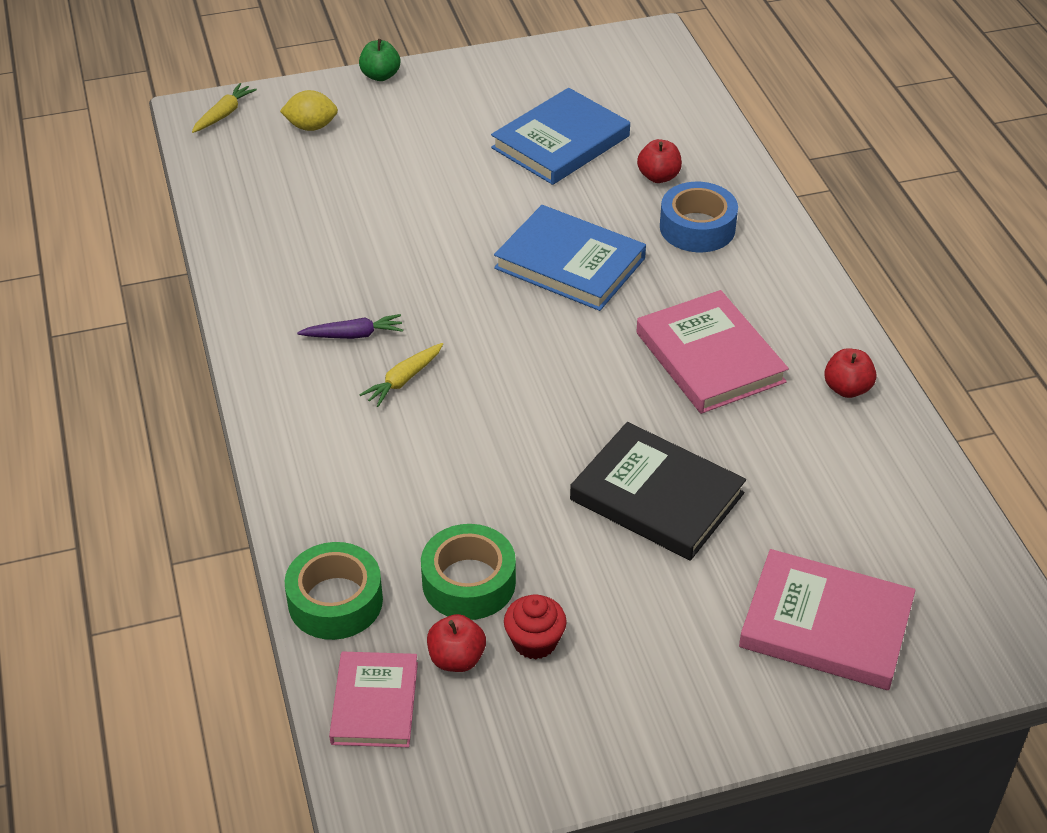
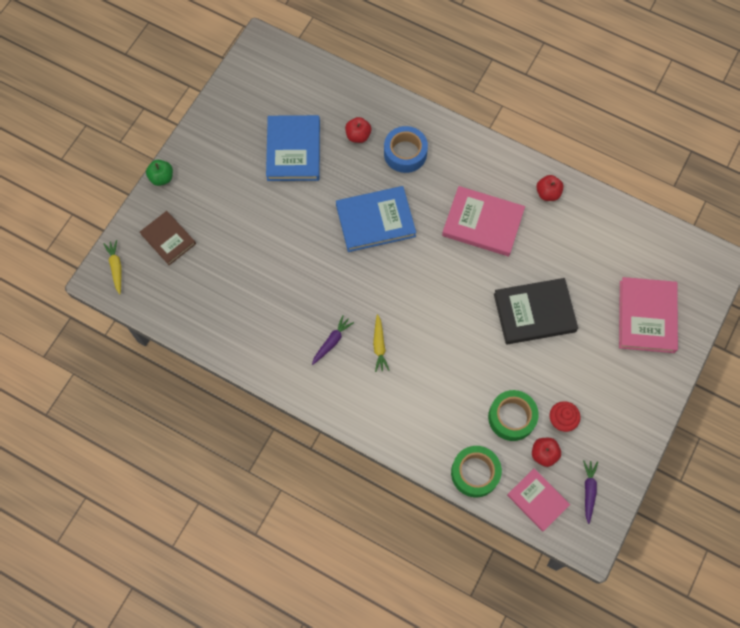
camera: 45 degrees left, 25 degrees up
(311, 127) = (168, 239): yellow lemon -> brown book
(461, 756) = (589, 491): none -> purple carrot
(826, 625) = (646, 316): pink book -> pink book turned 60 degrees counterclockwise

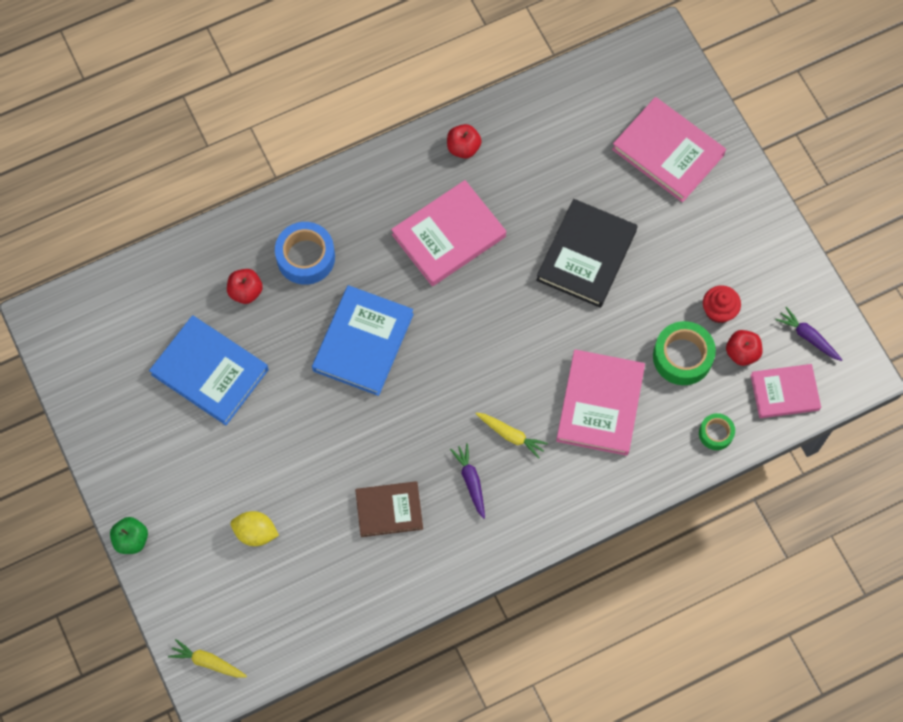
camera: 55 degrees left, 0 degrees up
(168, 239) = (216, 580): brown book -> brown book (389, 510)
(212, 241) = (255, 532): none -> yellow lemon
(440, 386) = (600, 404): none -> pink book
(475, 473) = (716, 433): green tape -> green tape, size x0.57

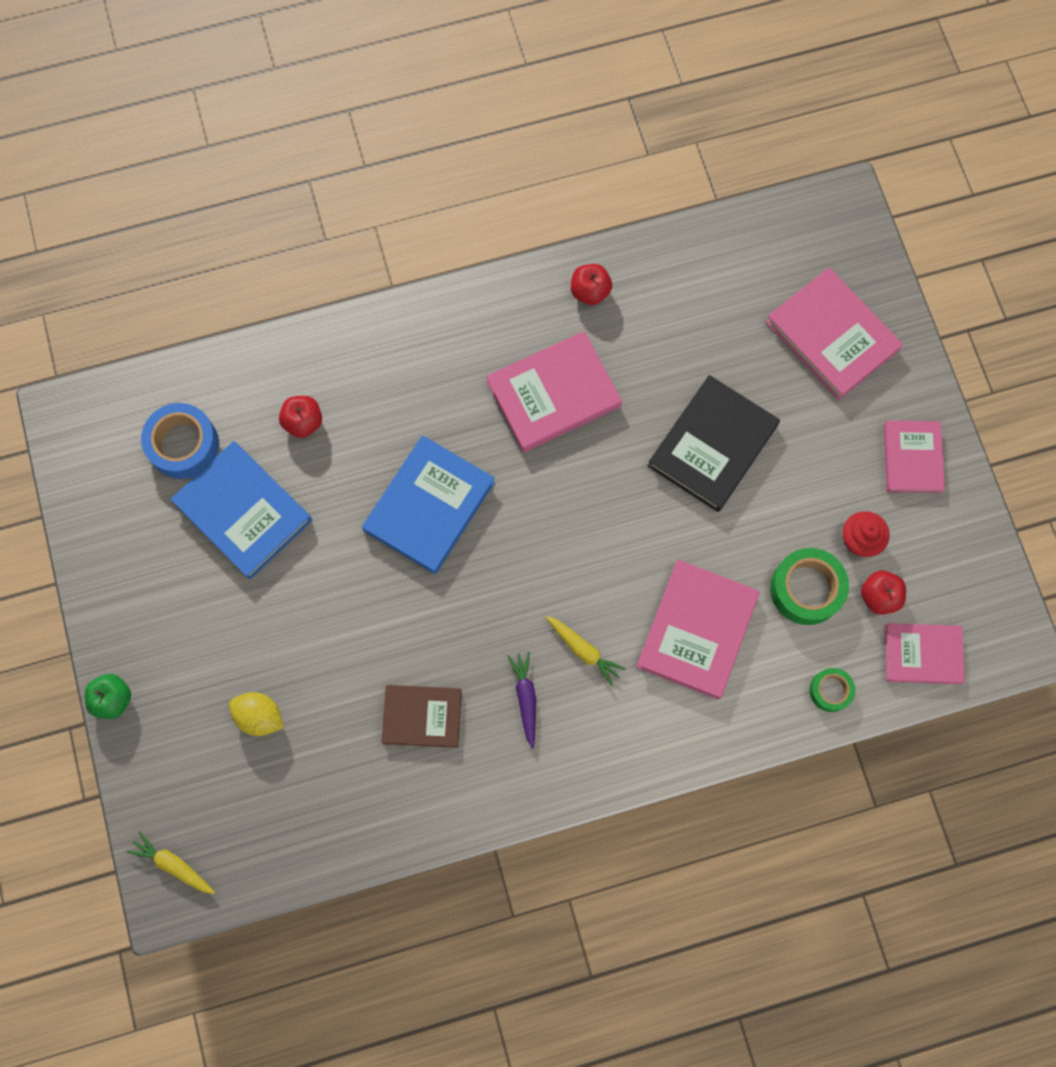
camera: 10 degrees right, 5 degrees up
(305, 257) = (381, 392): blue tape -> blue tape (183, 445)
(750, 239) = (912, 458): none -> pink book
(808, 337) = (962, 591): purple carrot -> none

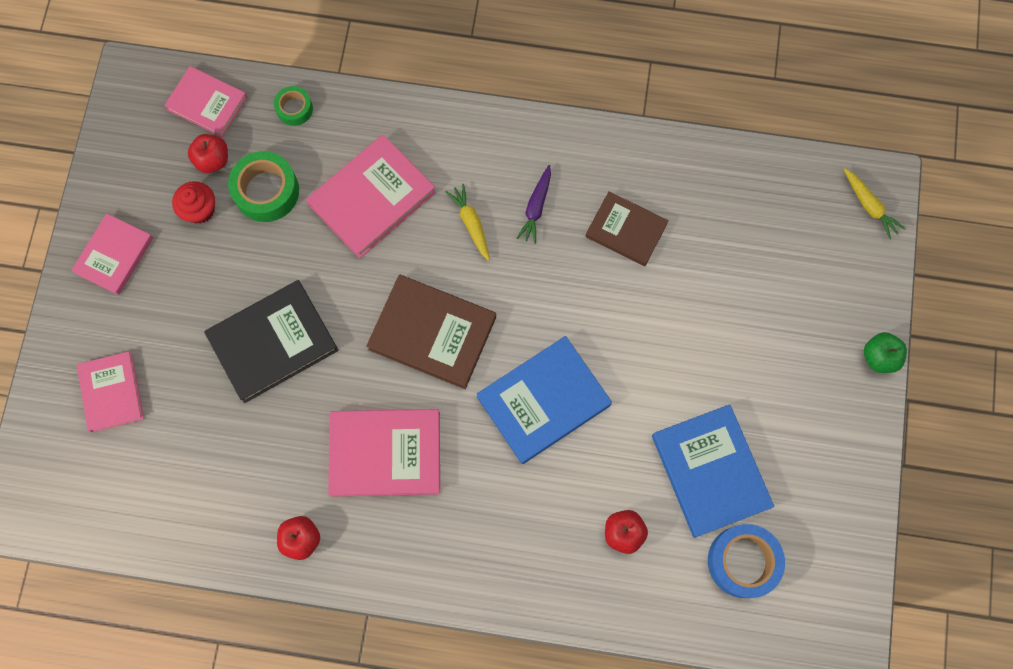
camera: 155 degrees left, 0 degrees up
(260, 716) = (759, 289): yellow lemon -> none
(566, 522) = (432, 333): none -> brown book
(831, 336) = (112, 392): pink book -> pink book, size x0.65

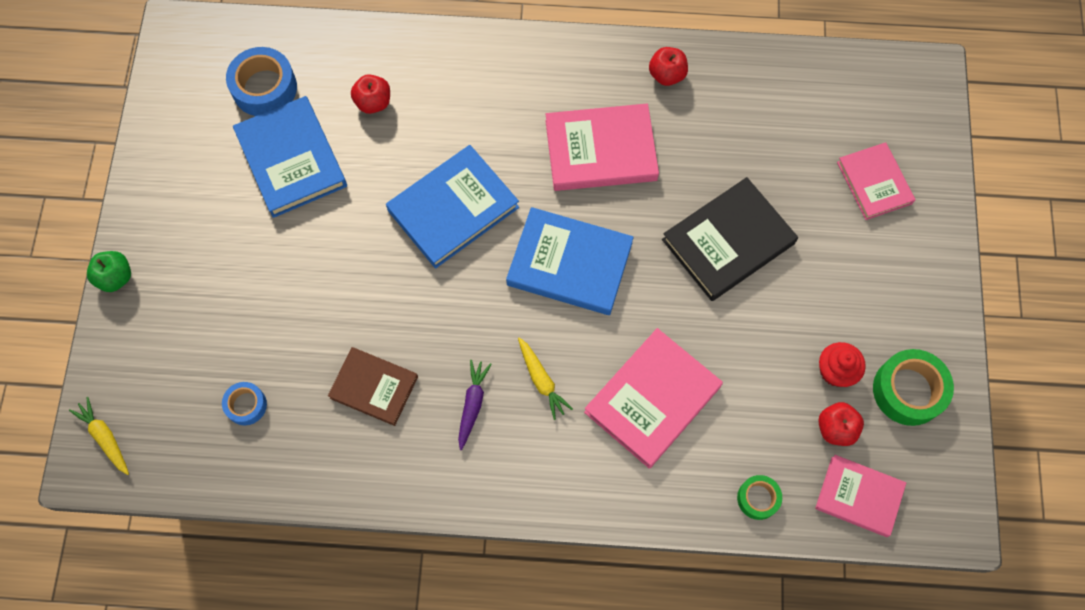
camera: 175 degrees right, 5 degrees down
(114, 255) = (912, 315): pink book -> none
(266, 191) = (768, 398): green tape -> green tape (908, 390)
(432, 333) = (569, 264): brown book -> blue book
(743, 224) = (246, 405): none -> blue tape

